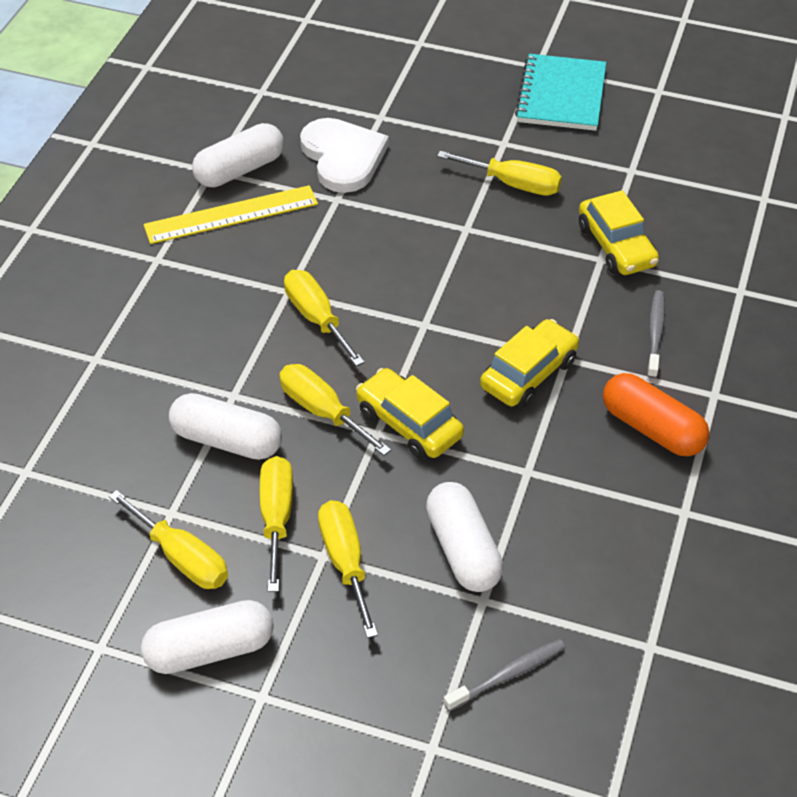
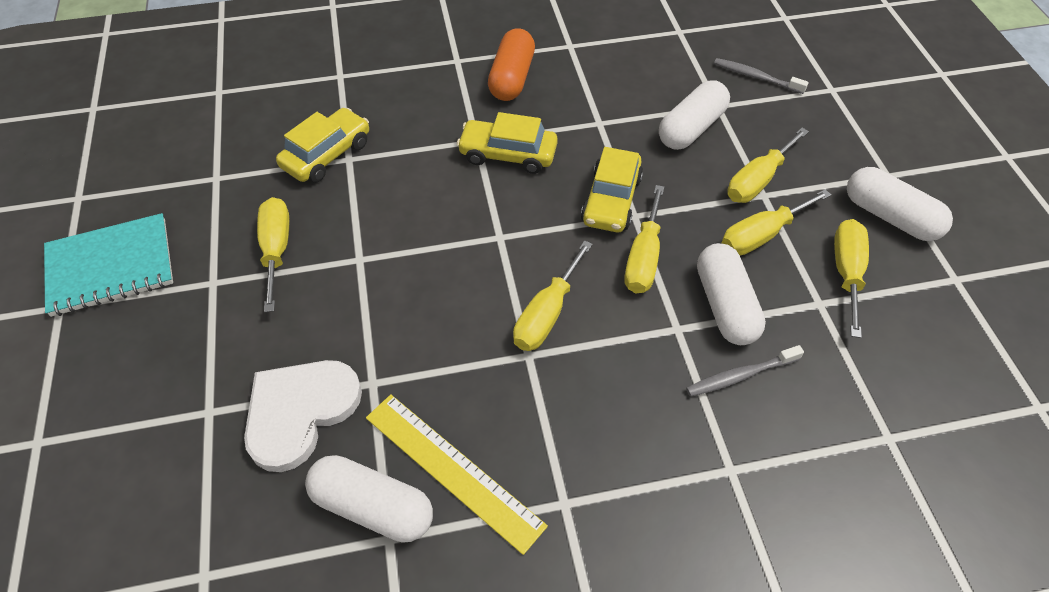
camera: 120 degrees left, 5 degrees up
(655, 333) = (416, 104): grey toothbrush -> grey toothbrush (740, 375)

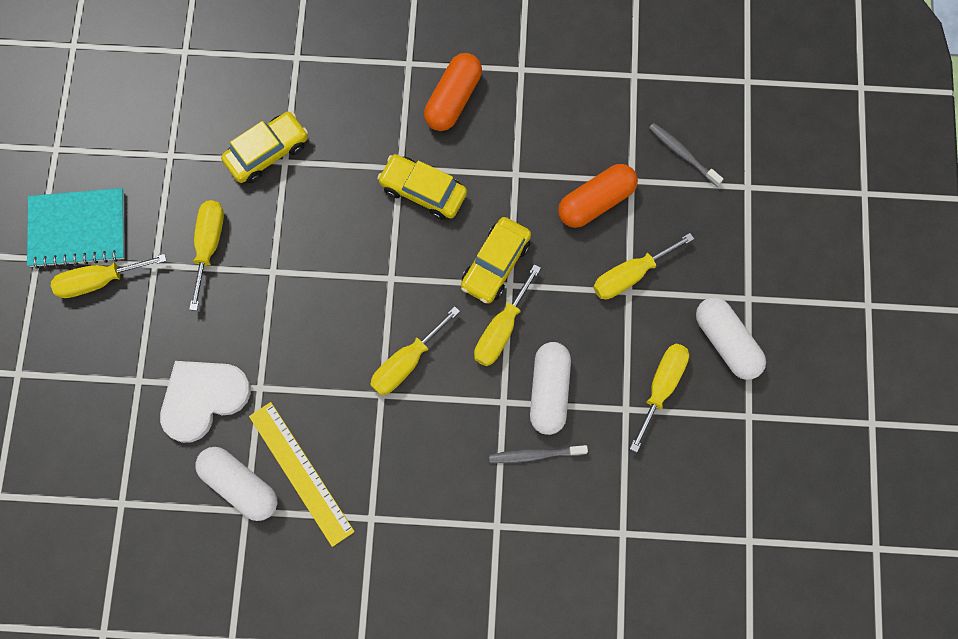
camera: 15 degrees right, 20 degrees up
(691, 128) = (596, 202): white capsule -> orange capsule
(761, 235) = (608, 333): yellow screwdriver -> yellow screwdriver (99, 281)

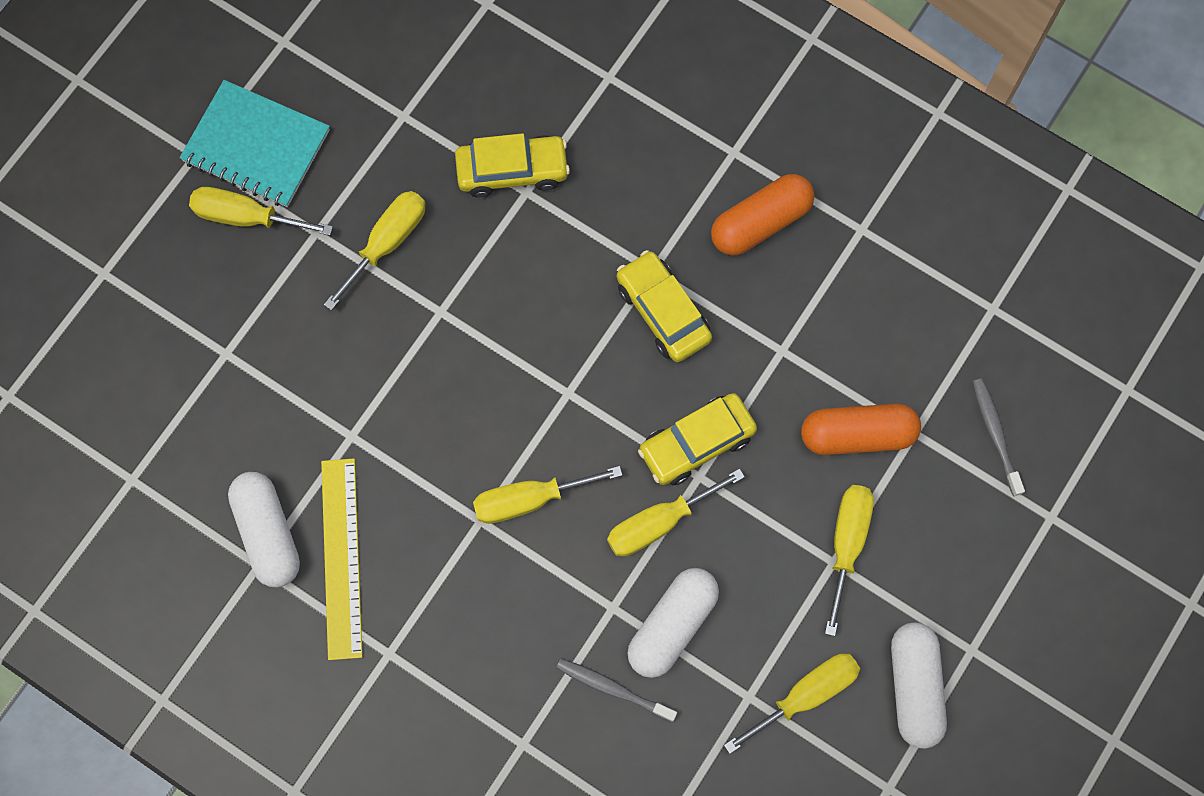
camera: 30 degrees right, 0 degrees up
(203, 398) = (283, 412): white heart -> none
(630, 275) = (846, 544): yellow screwdriver -> yellow screwdriver turned 105 degrees clockwise

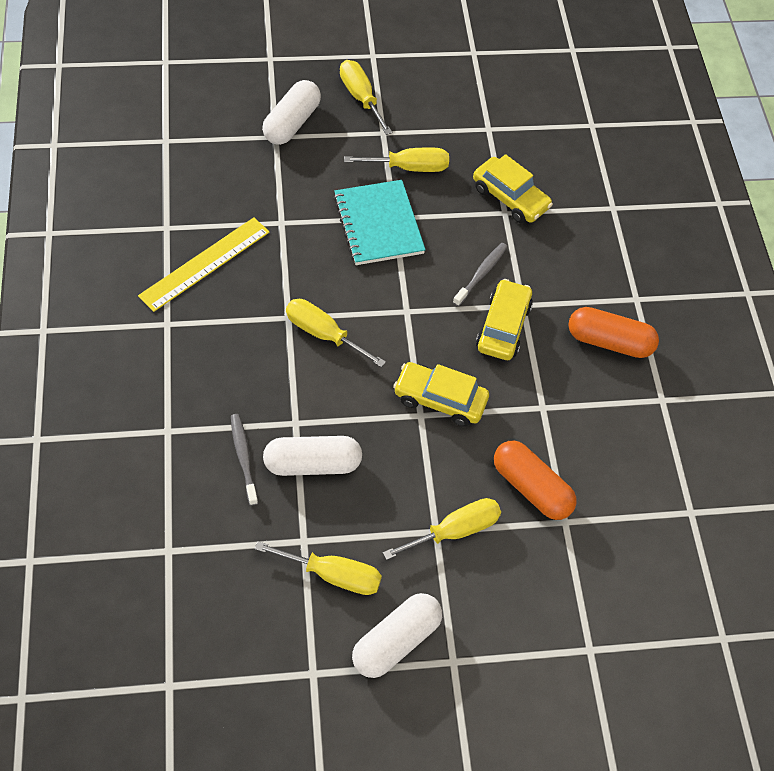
camera: 45 degrees right, 15 degrees down
(256, 146) = (404, 77): turquoise notebook -> turquoise notebook (378, 224)
(268, 533) = (189, 220): white capsule -> white capsule (292, 123)
(659, 523) = (371, 412): yellow screwdriver -> none
(995, 435) = (611, 573): grey toothbrush -> grey toothbrush (481, 274)

